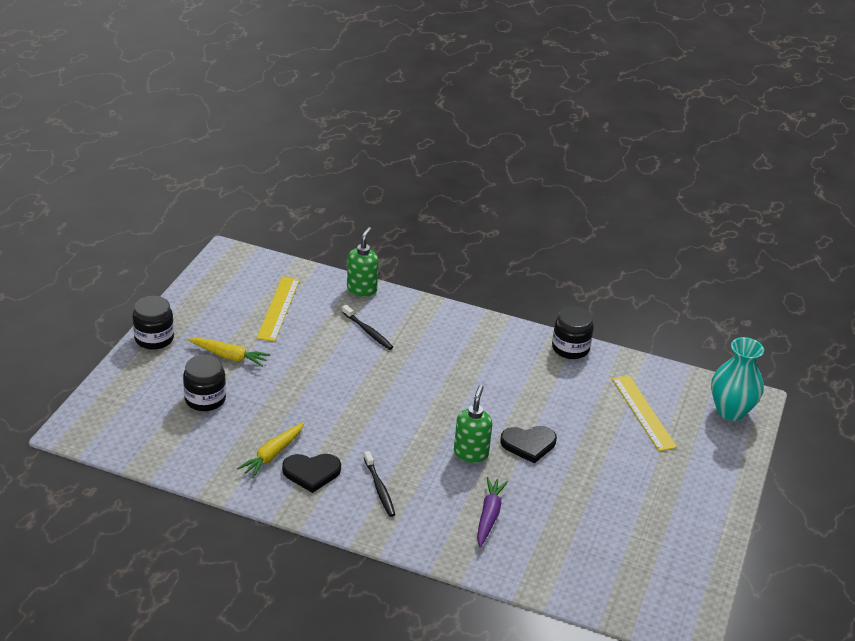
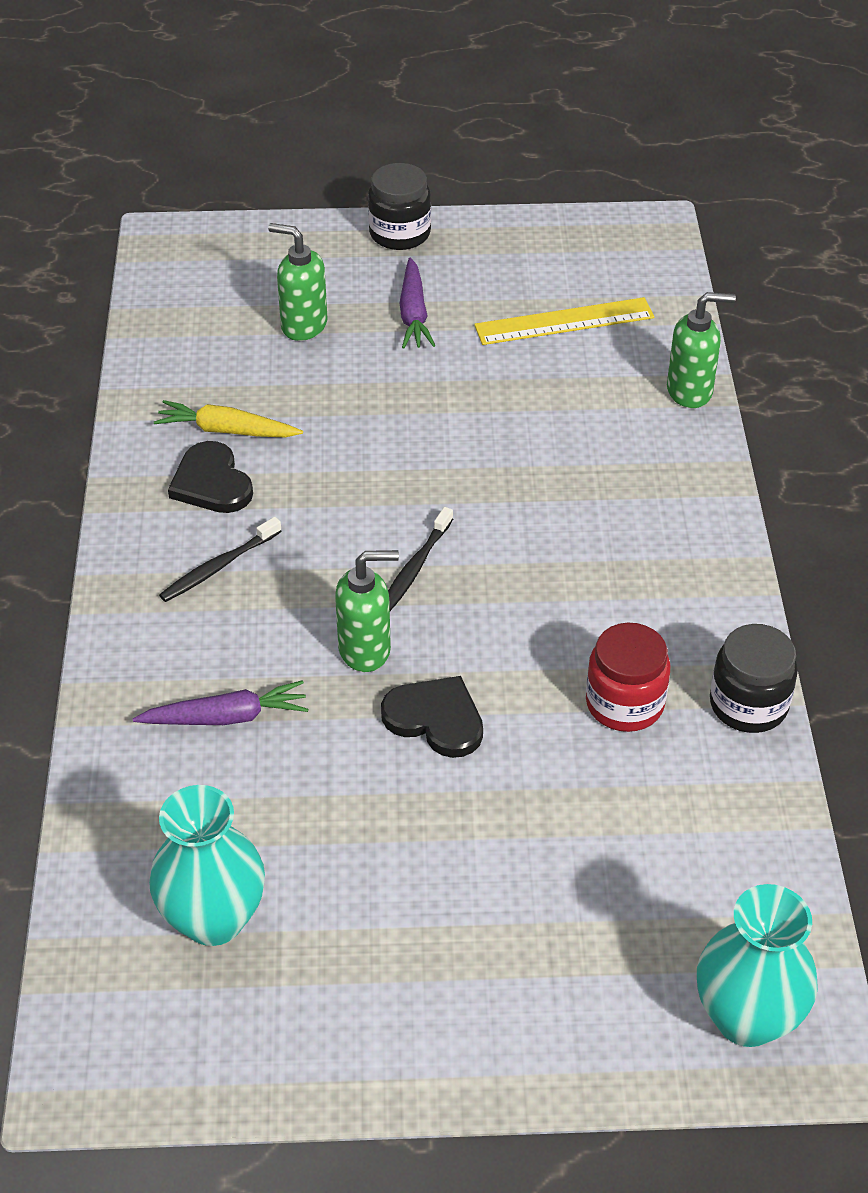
camera: 70 degrees right, 10 degrees up
(205, 399) = (303, 325): black jar -> green soap dispenser
(229, 356) = (413, 314): yellow carrot -> purple carrot
(368, 331) = (586, 433): black toothbrush -> black toothbrush (414, 568)
(528, 444) = (435, 719): black heart -> black heart turned 150 degrees clockwise
(550, 383) = (624, 703): none -> red jar
(614, 556) = (214, 919): none -> turquoise vase
(643, 412) = (637, 866): yellow ruler -> none

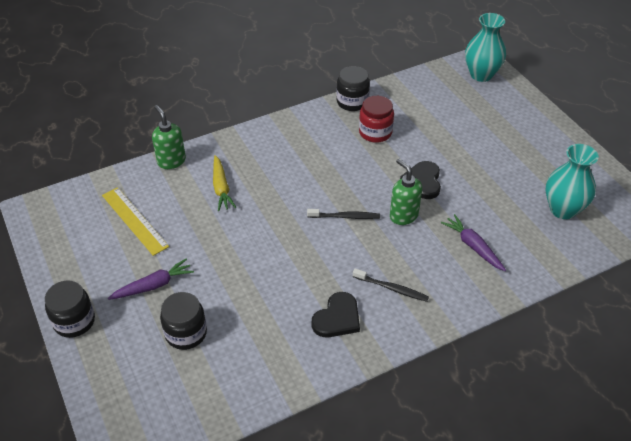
camera: 115 degrees left, 0 degrees up
(227, 430) = (294, 329): yellow carrot -> yellow carrot (221, 188)
(303, 325) = (186, 333): green soap dispenser -> black jar

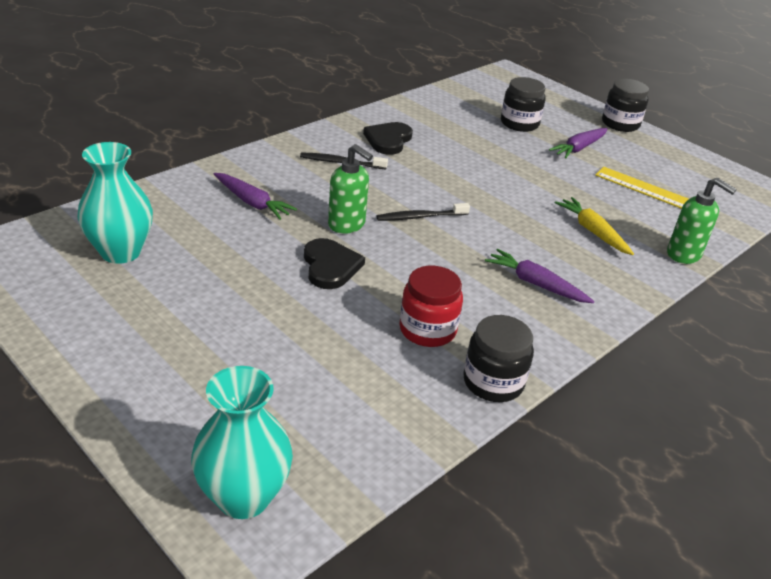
camera: 160 degrees right, 10 degrees down
(292, 152) = (536, 284): none -> purple carrot

